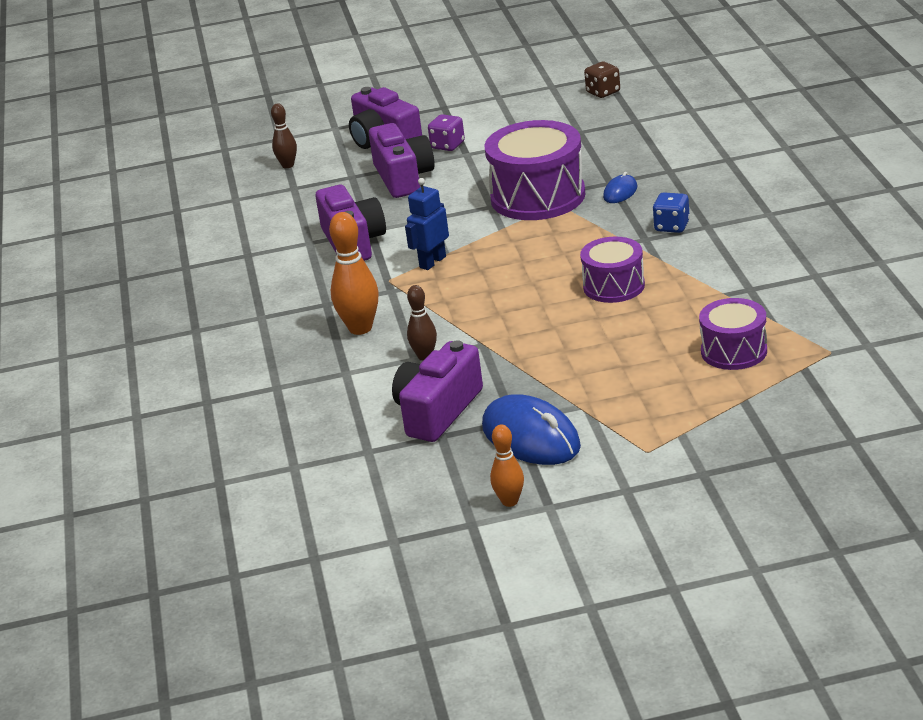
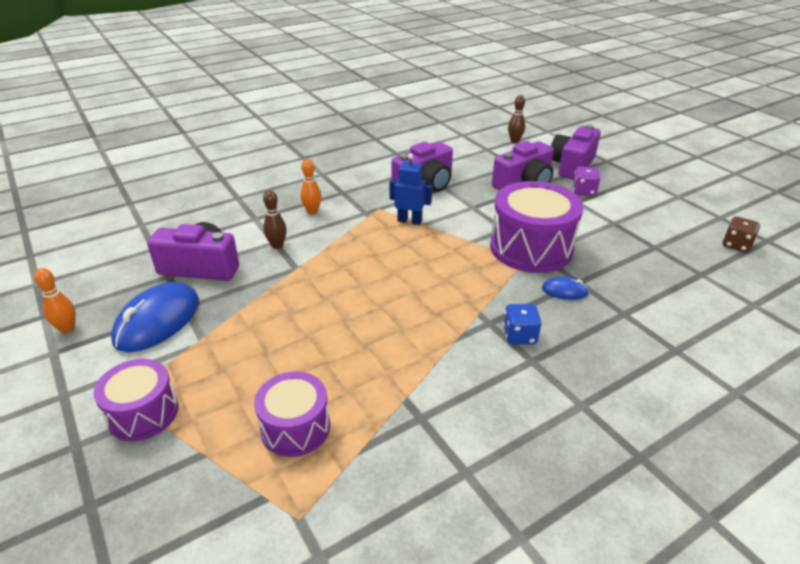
camera: 65 degrees right, 5 degrees up
(360, 328) = (312, 211): orange bowling pin -> orange bowling pin, size x0.61
(614, 286) = (399, 320): purple drum -> purple drum (143, 413)

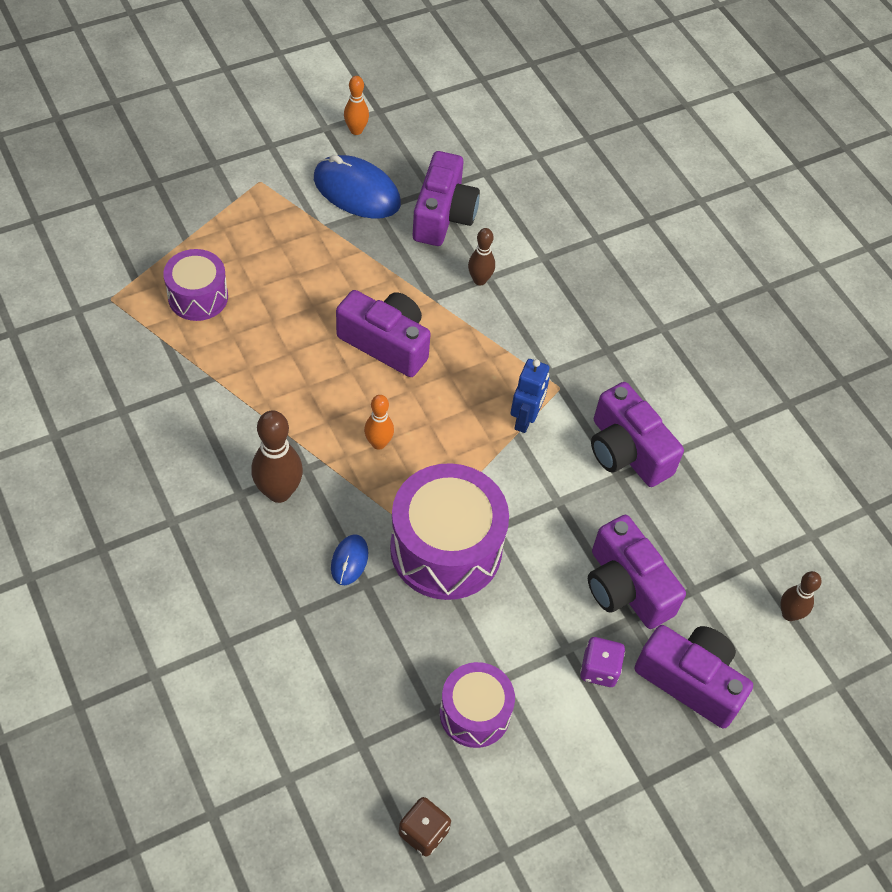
camera: 90 degrees right, 20 degrees up
(143, 413) = (238, 197): purple drum -> purple drum (474, 713)
(312, 211) = (556, 315): orange bowling pin -> orange bowling pin (378, 443)
(347, 288) = (386, 343): none -> purple camera
(519, 336) = (279, 492): blue dice -> brown bowling pin

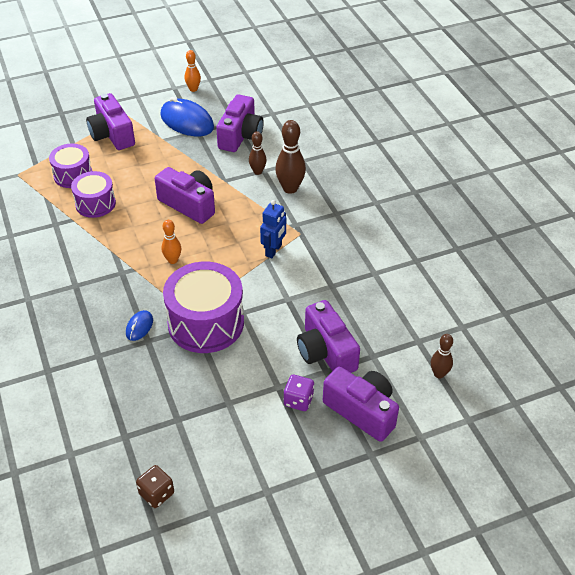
camera: 10 degrees right, 10 degrees down
(279, 492) = (101, 285): brown bowling pin -> brown bowling pin (290, 188)
(474, 713) = (206, 422): purple drum -> purple drum (95, 204)
(627, 451) = (340, 271): purple camera -> purple camera (112, 134)

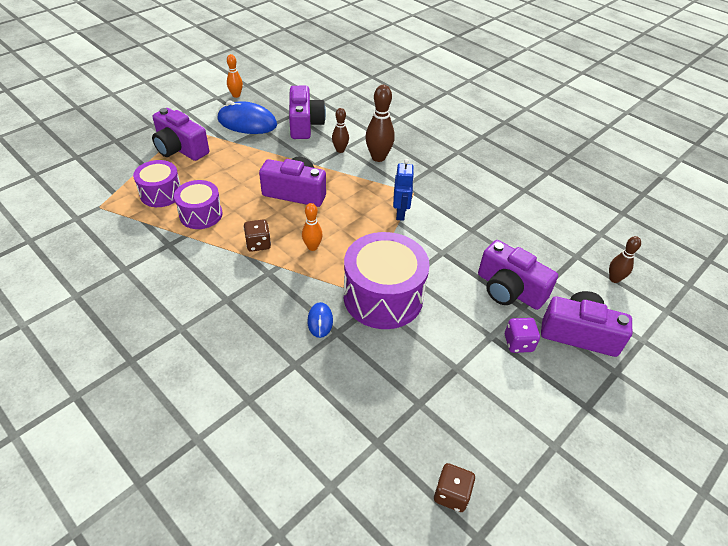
camera: 25 degrees left, 0 degrees up
(128, 244) = (258, 244): none -> brown dice

